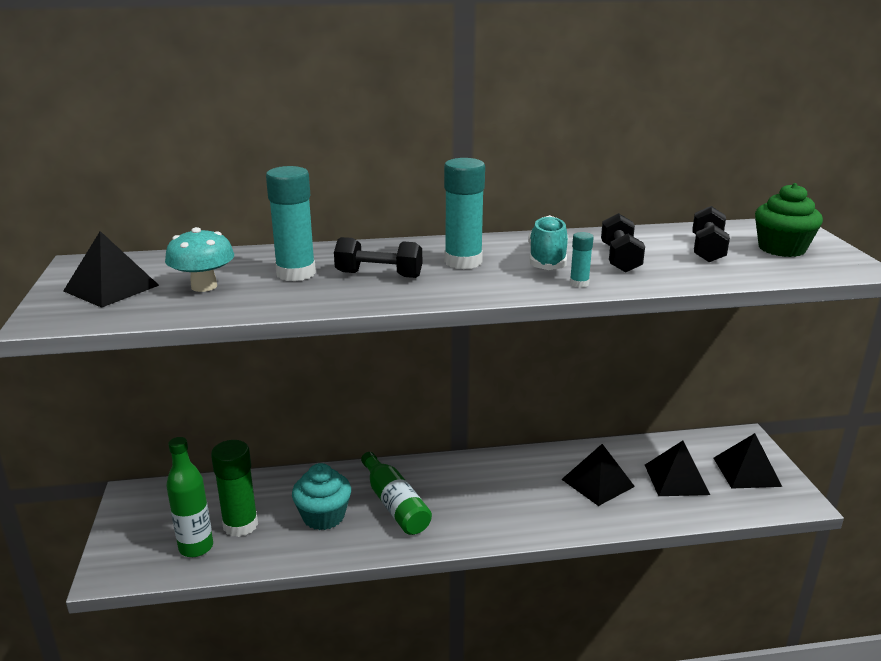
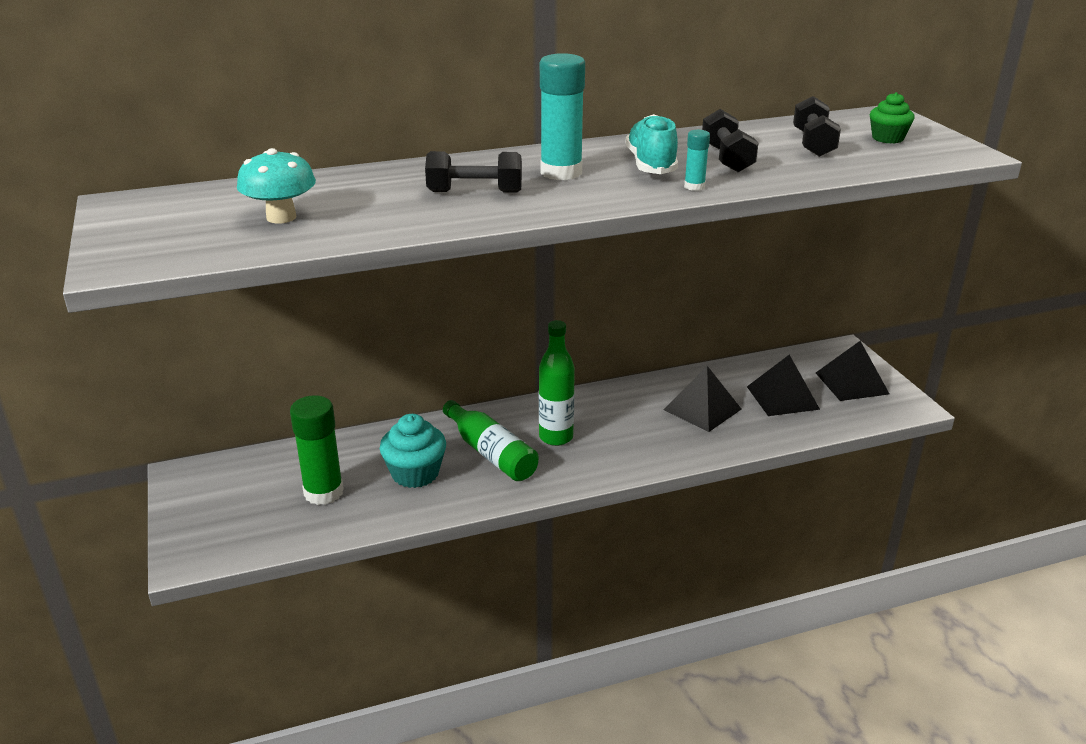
camera: 10 degrees left, 5 degrees up
(111, 288) = (172, 226): black pyramid -> none
(196, 547) = (280, 521): green bottle -> green bottle (556, 437)
(296, 273) = (380, 196): turquoise glue stick -> none
(781, 249) = (887, 138): green cupcake -> green cupcake, size x0.65

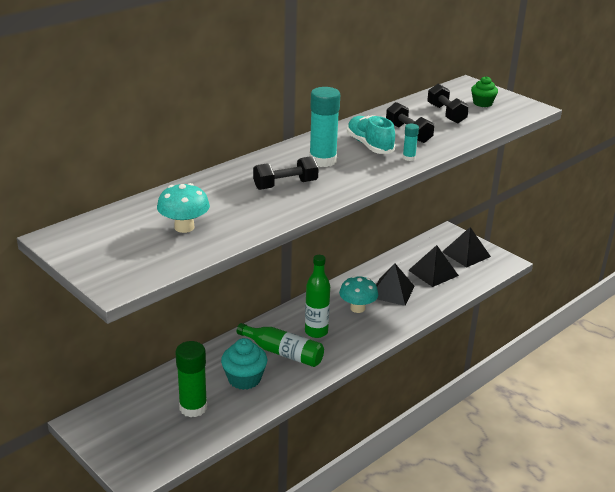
camera: 25 degrees left, 0 degrees up
(636, 420) = (357, 308): none -> turquoise mushroom

